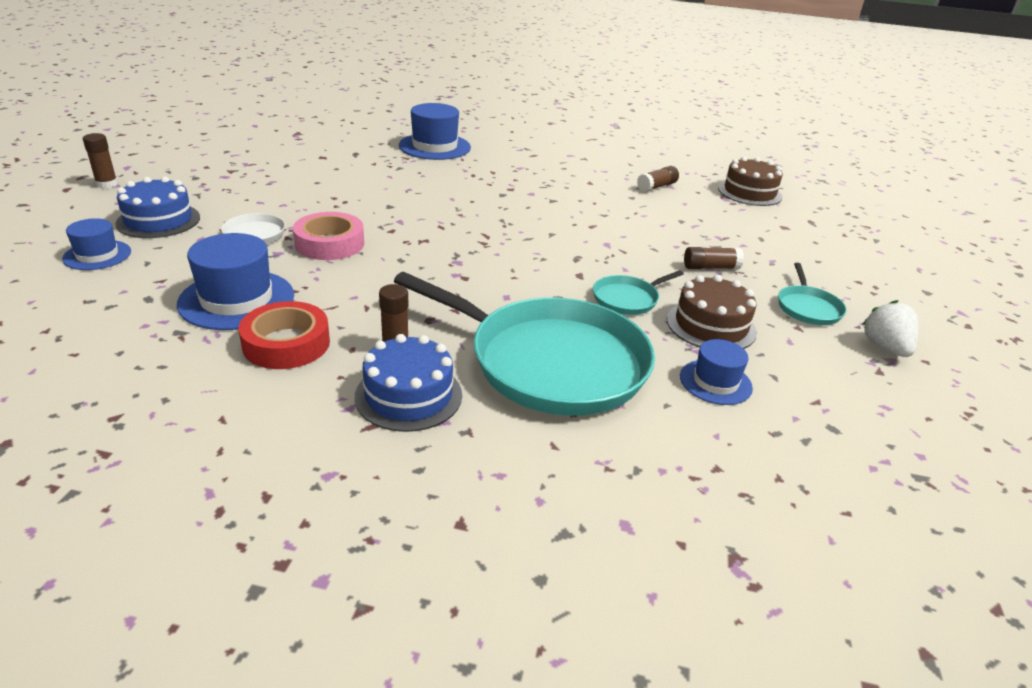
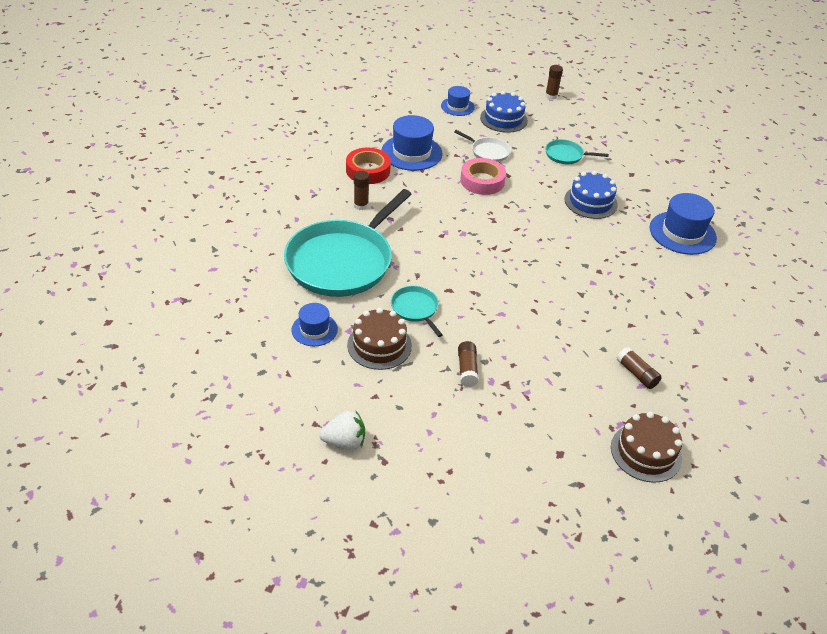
camera: 95 degrees right, 10 degrees up
(408, 395) = (318, 209): blue cake -> blue cake (590, 202)
(808, 308) = (404, 413): turquoise pan -> turquoise pan (566, 155)

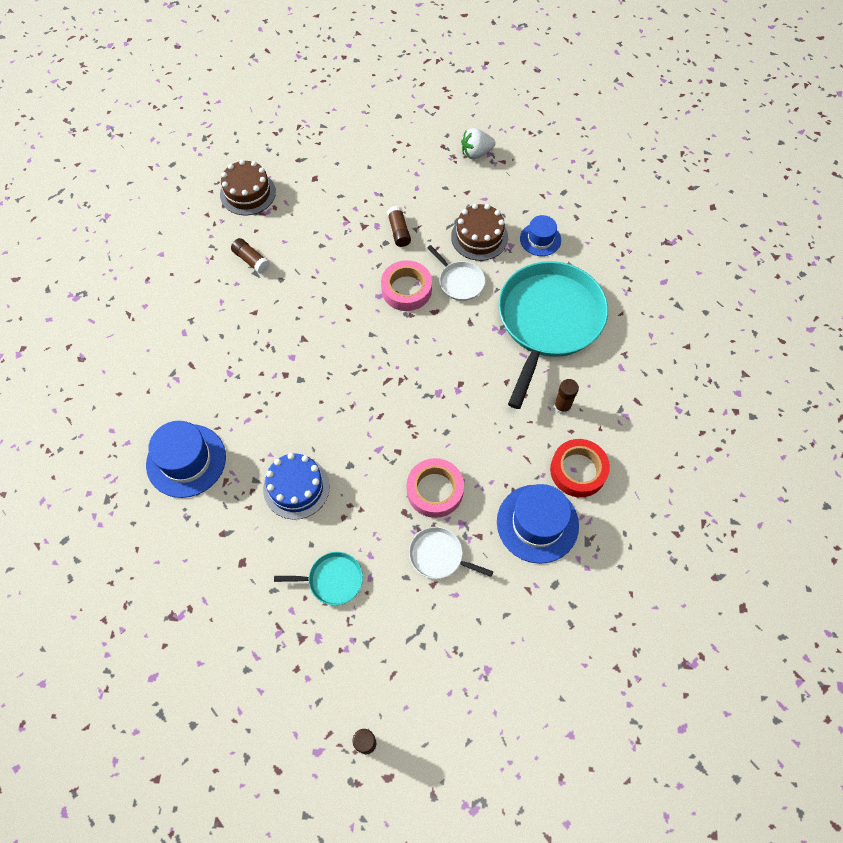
camera: 170 degrees right, 20 degrees up
(415, 309) = (459, 281): turquoise pan -> white pan
(457, 106) = (506, 660): blue hat -> none
(472, 313) = (406, 289): none -> pink tape
(503, 119) = (431, 647): blue cake -> none

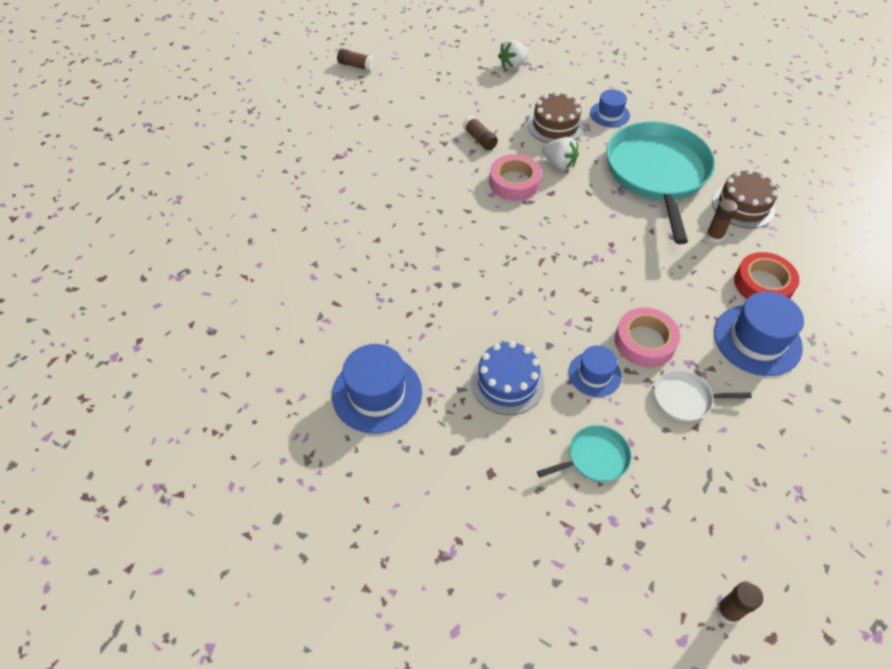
camera: 20 degrees left, 10 degrees down
(248, 193) = (317, 144): brown cake -> brown cake (743, 206)
(251, 260) = (350, 197): brown glue stick -> brown glue stick (356, 66)
(374, 506) = (594, 374): none -> blue hat
(459, 281) = (559, 164): white pan -> white strawberry

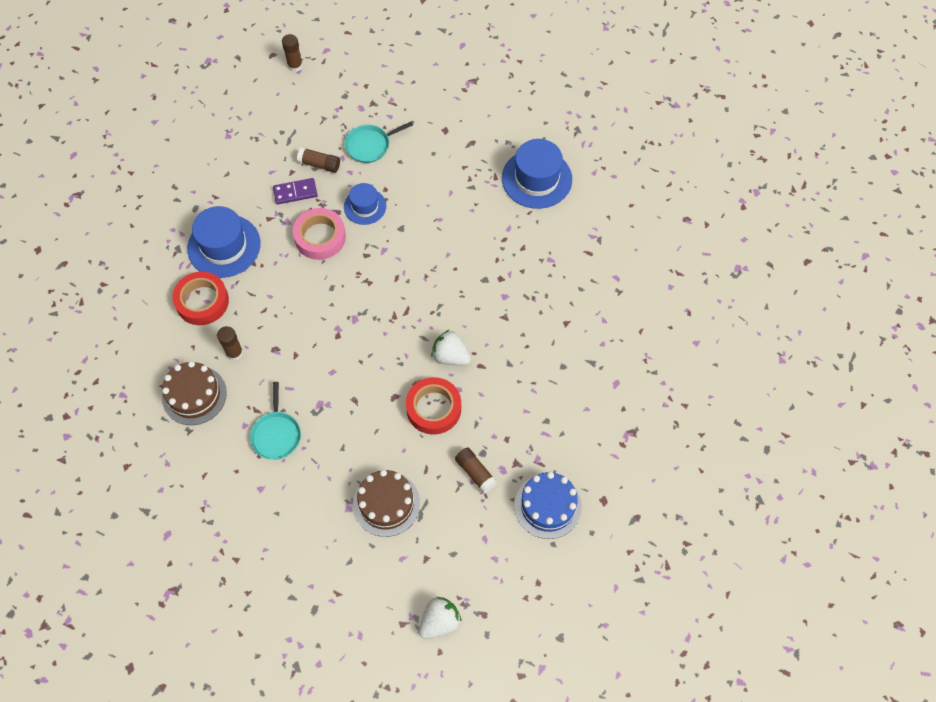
camera: 175 degrees right, 10 degrees up
(356, 66) = (651, 602): brown glue stick -> brown glue stick (319, 164)
(507, 382) = (435, 195): blue cake -> blue cake (548, 506)
(514, 182) = (433, 408): pink tape -> red tape
(559, 164) = (384, 440): white strawberry -> white strawberry (450, 356)
(609, 114) = (318, 530): blue hat -> none
(657, 173) = (276, 434): turquoise pan -> turquoise pan, size x0.43
(685, 399) = (295, 192): white pan -> purple domino

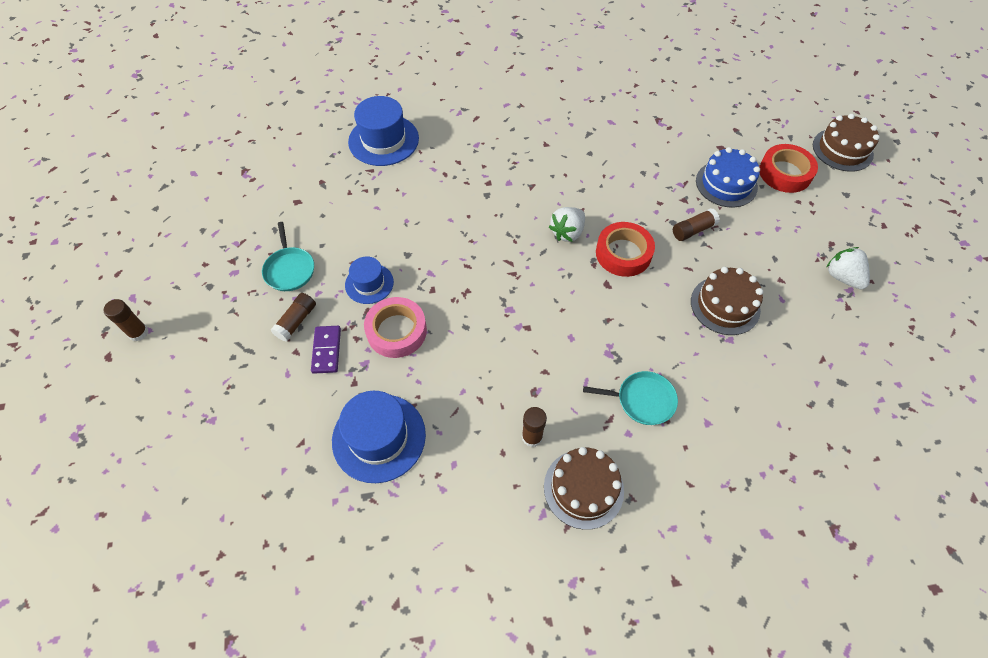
camera: 80 degrees left, 5 degrees down
(202, 301) = (453, 470): red tape -> red tape (785, 173)
(632, 640) = (842, 149): none -> brown cake

